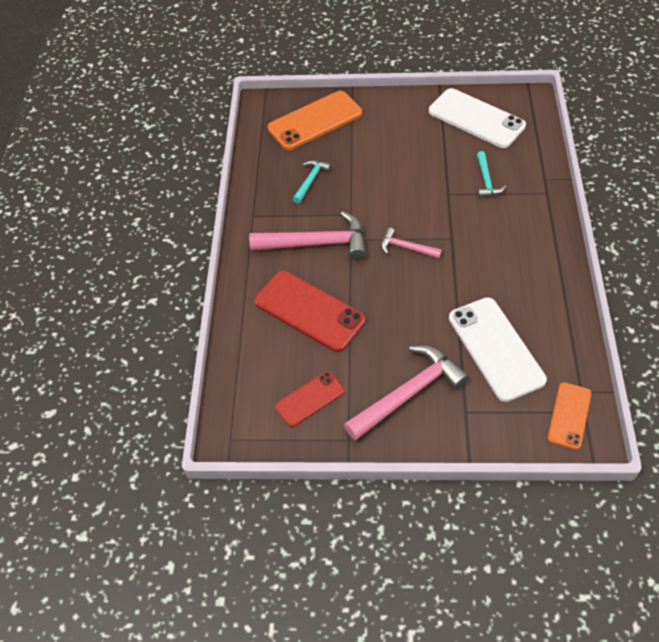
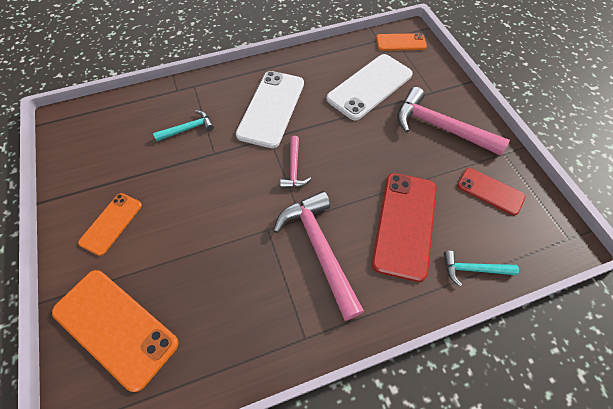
camera: 115 degrees left, 5 degrees up
(311, 180) = (227, 290): turquoise hammer -> turquoise hammer (473, 269)
(400, 123) = (111, 223): none -> orange phone
(476, 118) = (97, 155): white phone -> white phone (271, 108)

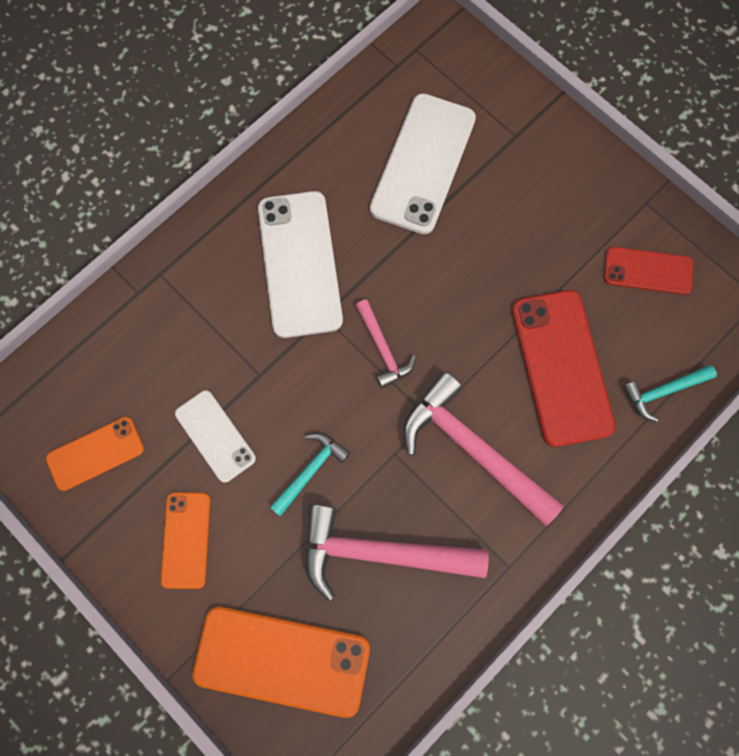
camera: 25 degrees left, 15 degrees up
(167, 174) = (215, 436): none -> white phone
(188, 129) = (198, 351): turquoise hammer -> turquoise hammer (310, 470)
(400, 42) = (432, 57): orange phone -> orange phone (95, 453)
(440, 127) = (549, 194): pink hammer -> pink hammer (380, 552)

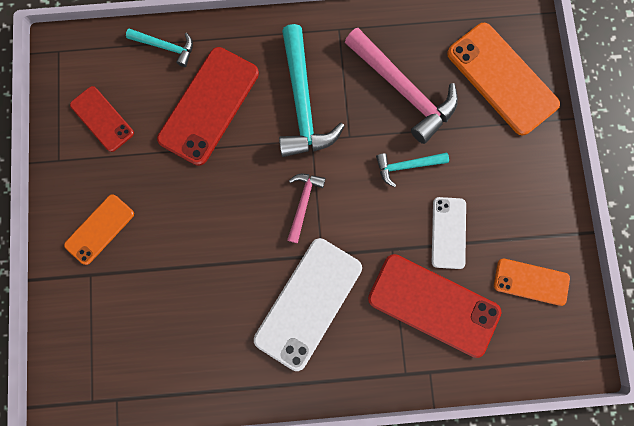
camera: 140 degrees left, 5 degrees up
(179, 354) = (433, 305): none -> red phone
(186, 540) = (510, 185): orange phone -> orange phone (100, 229)
(423, 163) = (168, 307): white phone -> none
(472, 448) = (302, 103): pink hammer -> turquoise hammer

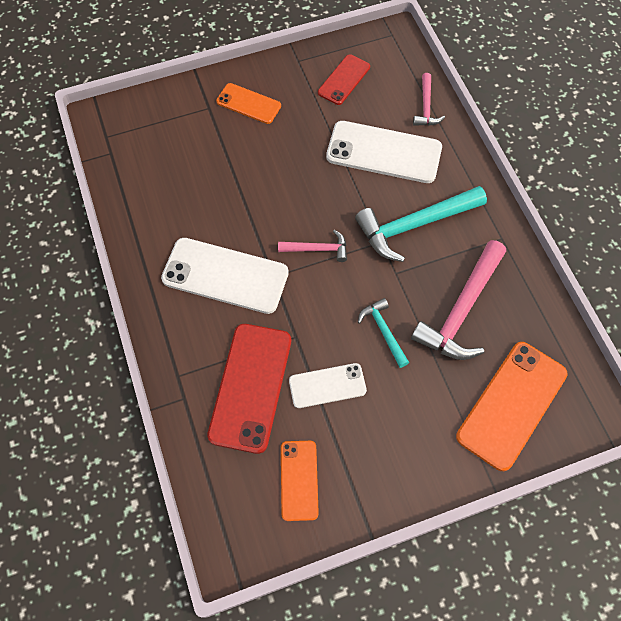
camera: 75 degrees right, 15 degrees down
(166, 47) = (426, 107): turquoise hammer -> pink hammer
(209, 106) = (384, 152): red phone -> white phone

